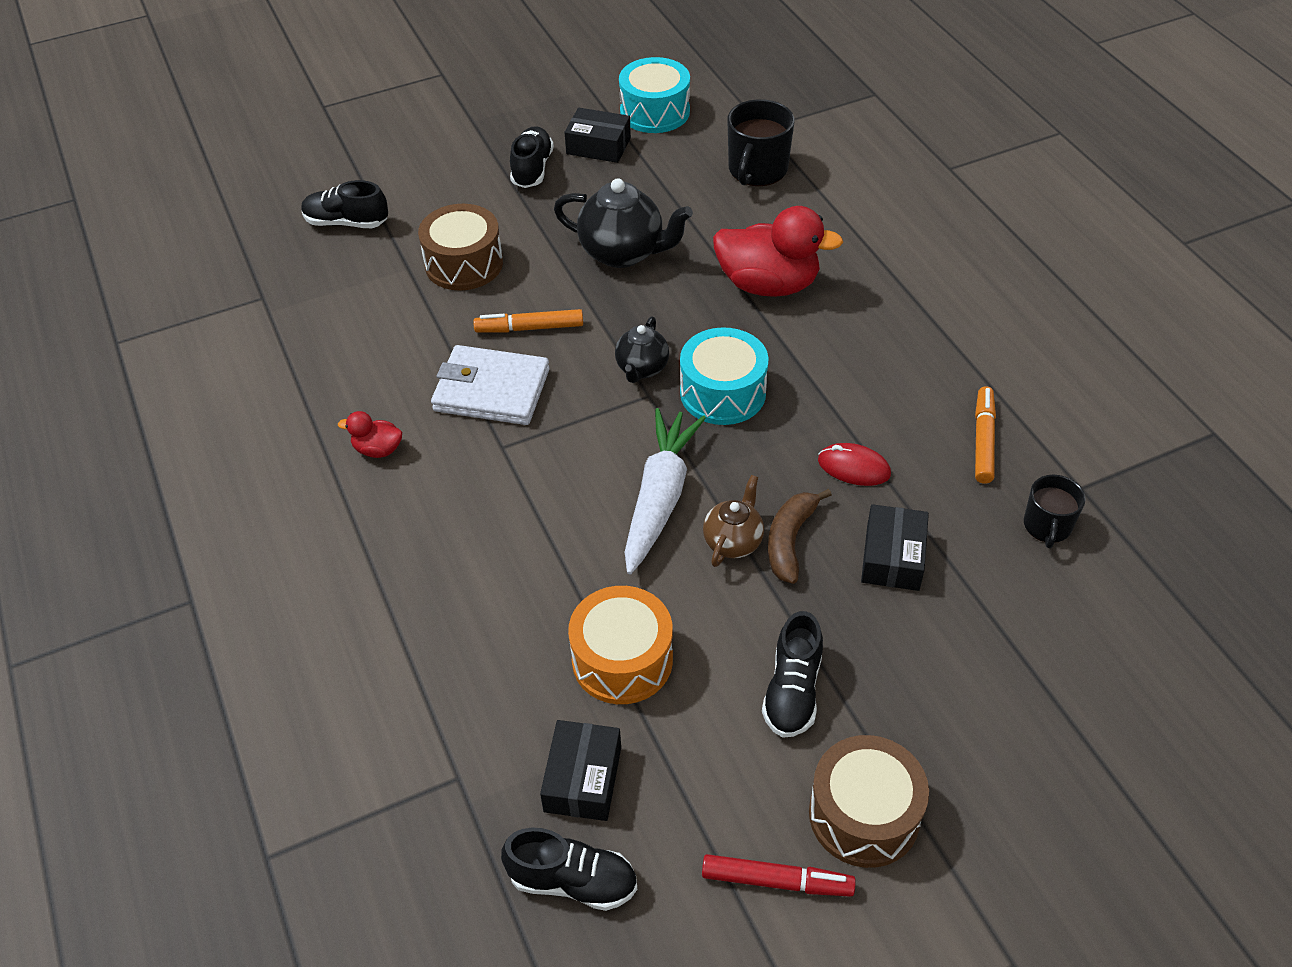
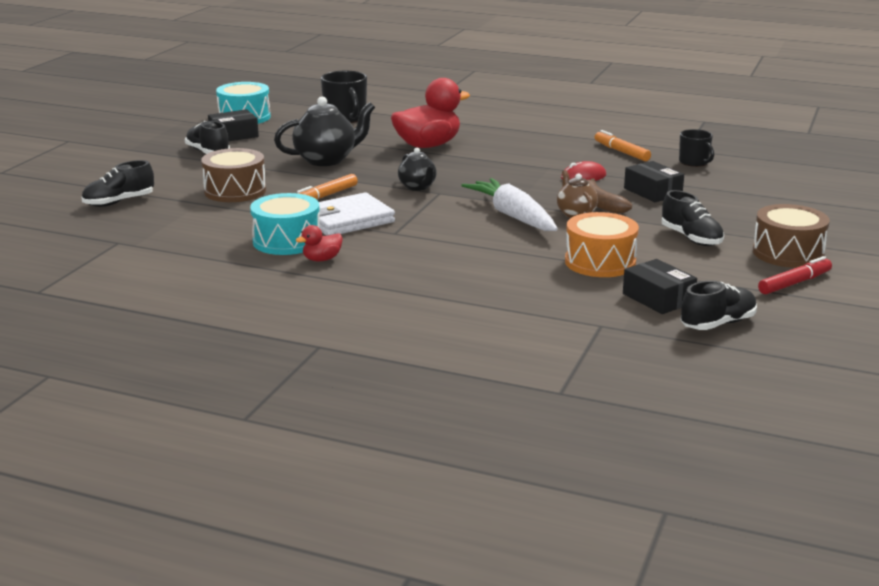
camera: 45 degrees left, 25 degrees down
(722, 393) = (475, 179): turquoise drum -> turquoise drum (286, 241)

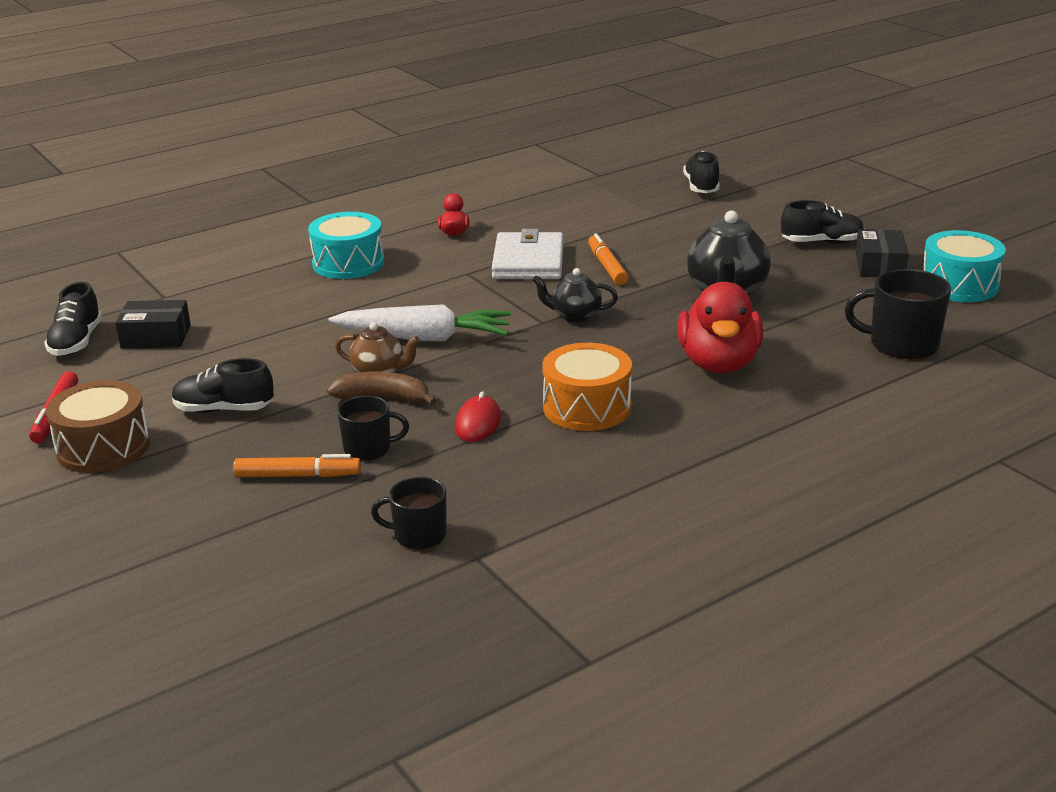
camera: 125 degrees right, 5 degrees up
(235, 191) = (675, 233): brown drum -> none
(286, 241) = (514, 228): turquoise drum -> turquoise drum (348, 263)
(600, 262) = (258, 340): orange drum -> orange drum (587, 407)
(621, 152) = (533, 493): orange marker -> orange marker (298, 475)
(653, 192) = (369, 448): black box -> black mug

